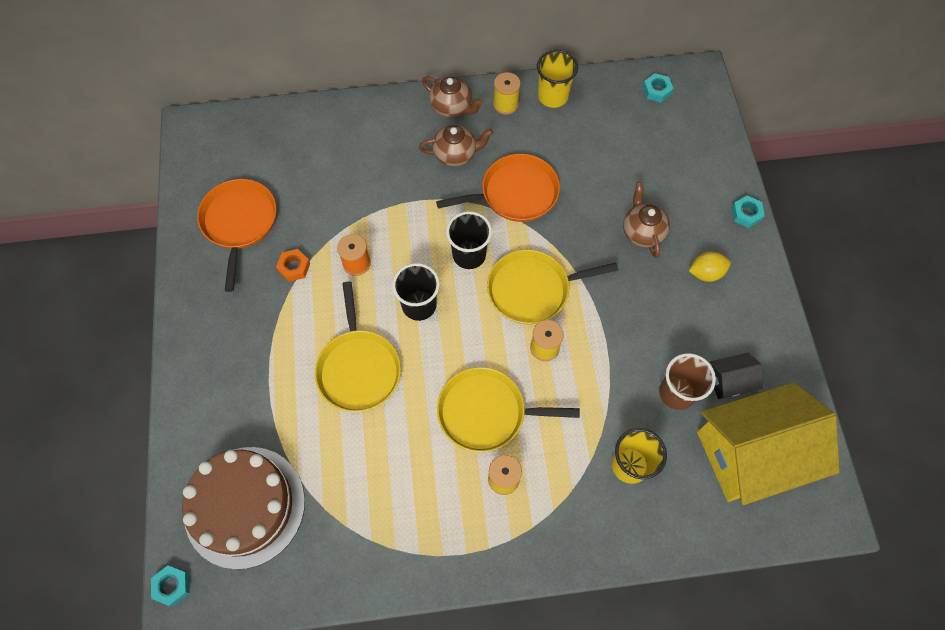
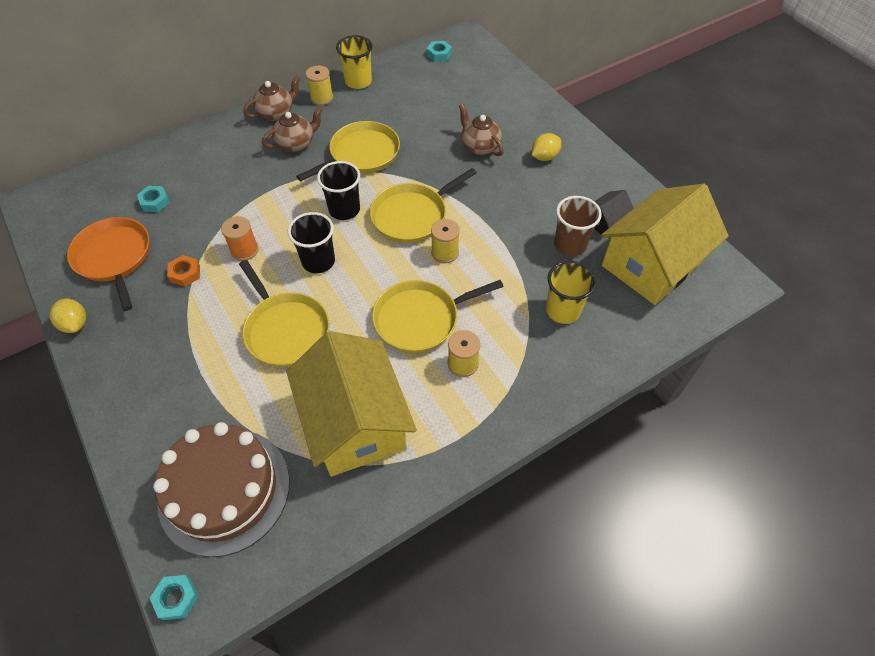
camera: 25 degrees left, 10 degrees down
(183, 281) = (75, 324): none -> yellow lemon
(380, 493) = (355, 422): none -> yellow house
(452, 107) = (276, 113): brown teapot -> brown teapot turned 45 degrees counterclockwise
(515, 193) = (361, 154): orange pan -> yellow pan
(746, 214) = (552, 110): turquoise nut -> turquoise nut (155, 202)

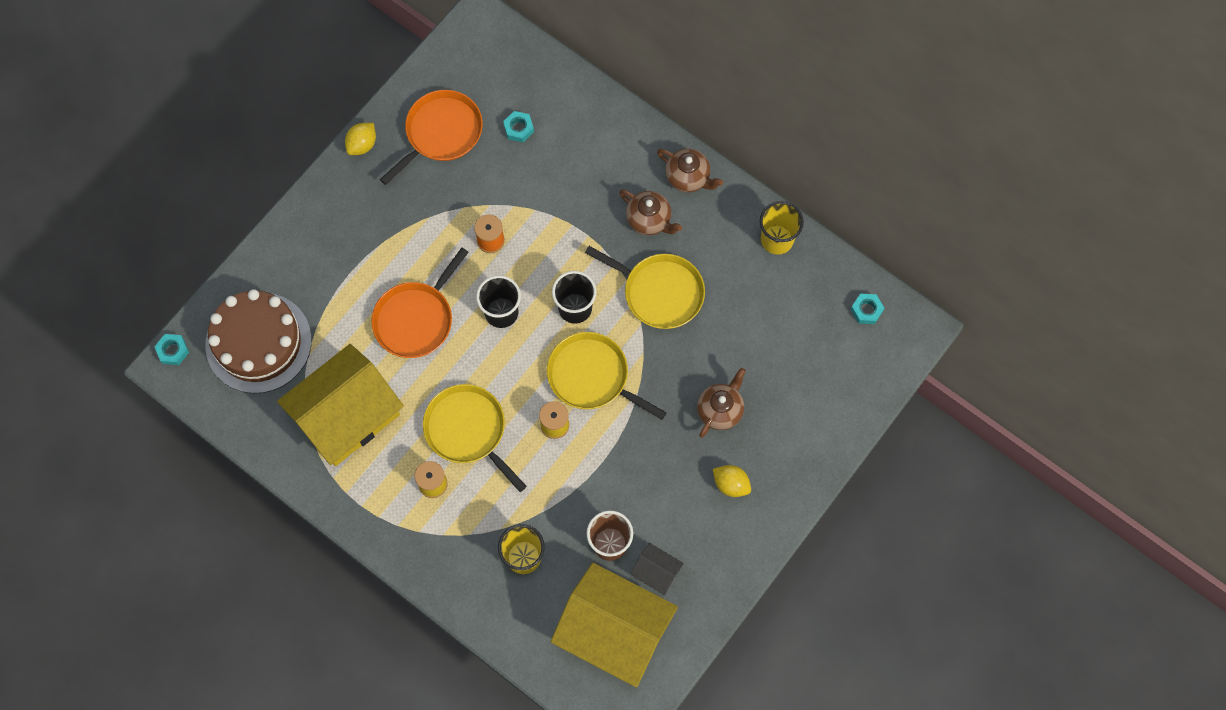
camera: 70 degrees right, 15 degrees up
(185, 273) = (445, 203): orange nut -> none
(285, 330) = (416, 319): yellow pan -> orange pan
(321, 98) = (732, 212): yellow spool -> none

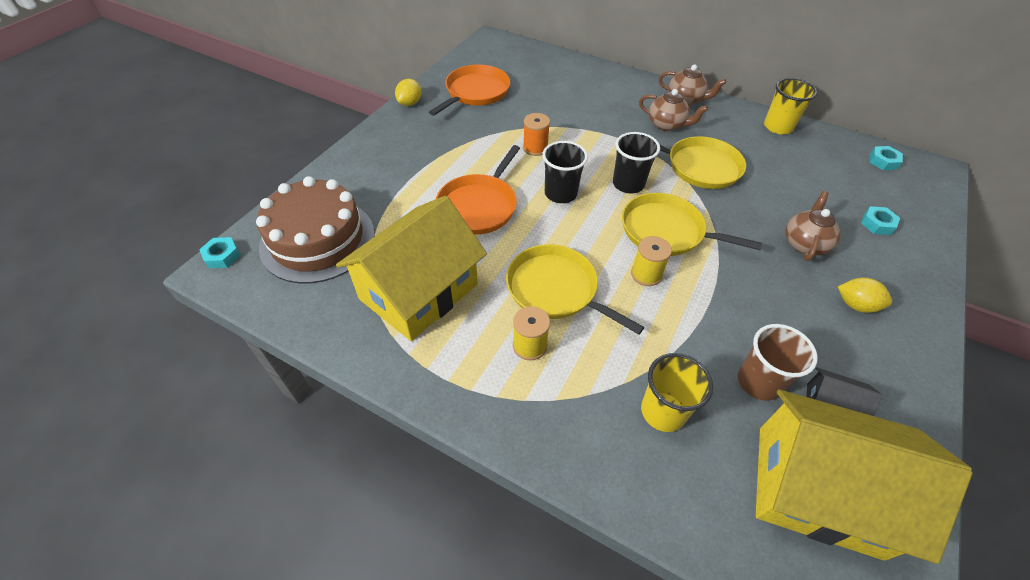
camera: 10 degrees left, 20 degrees down
(518, 128) = (538, 85): turquoise nut -> turquoise nut (877, 224)

